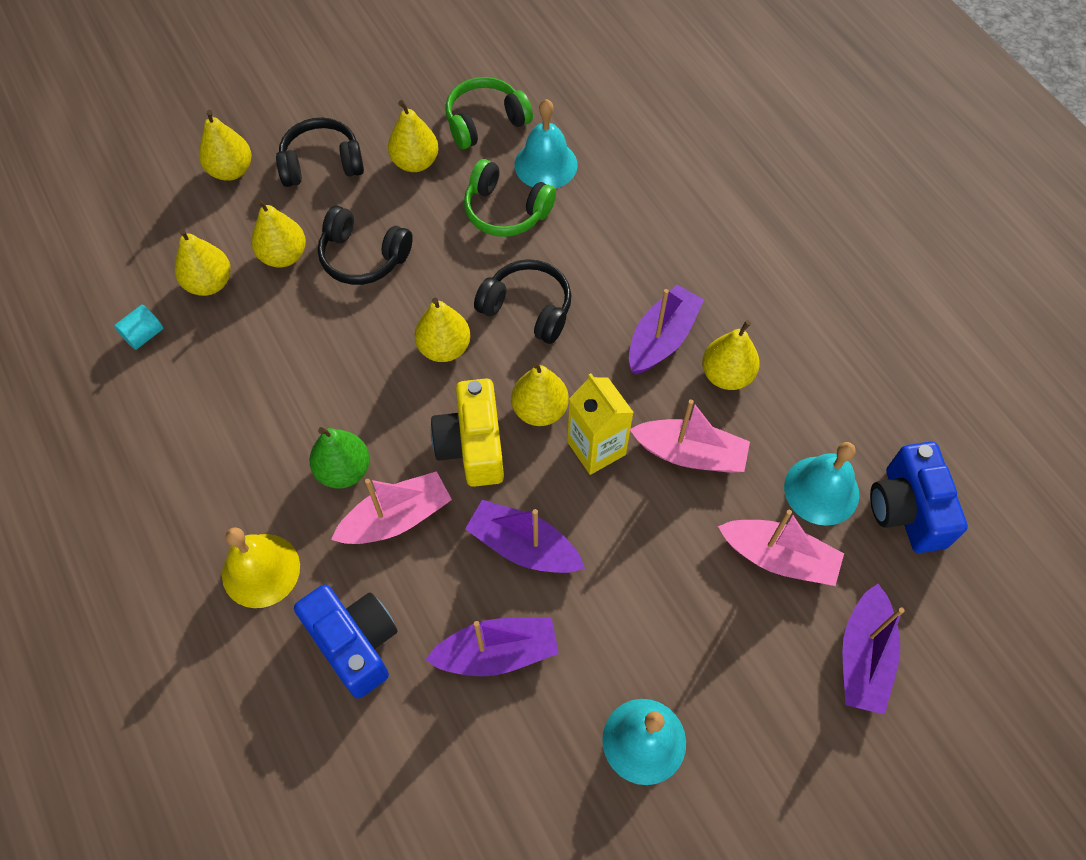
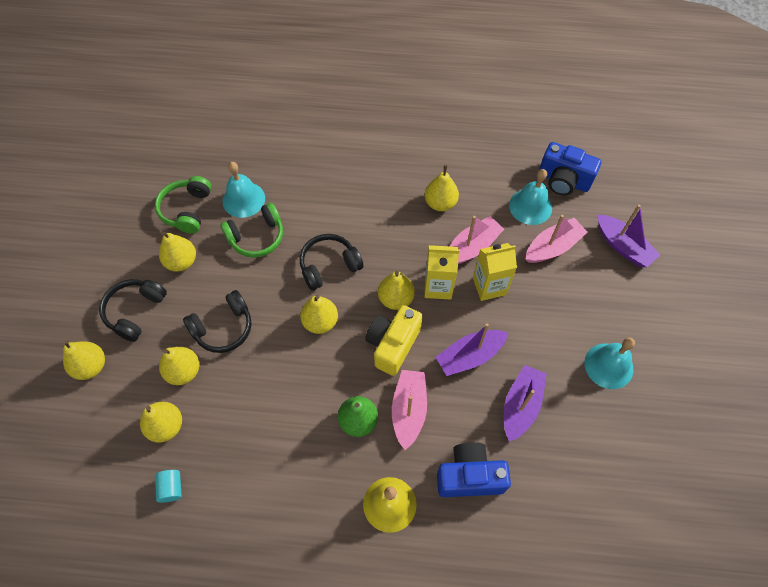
camera: 55 degrees left, 0 degrees up
(472, 446) = (393, 345): yellow camera -> yellow camera turned 90 degrees clockwise
(647, 510) = (489, 286): none -> yellow carton
(662, 338) = (397, 217): purple boat -> none

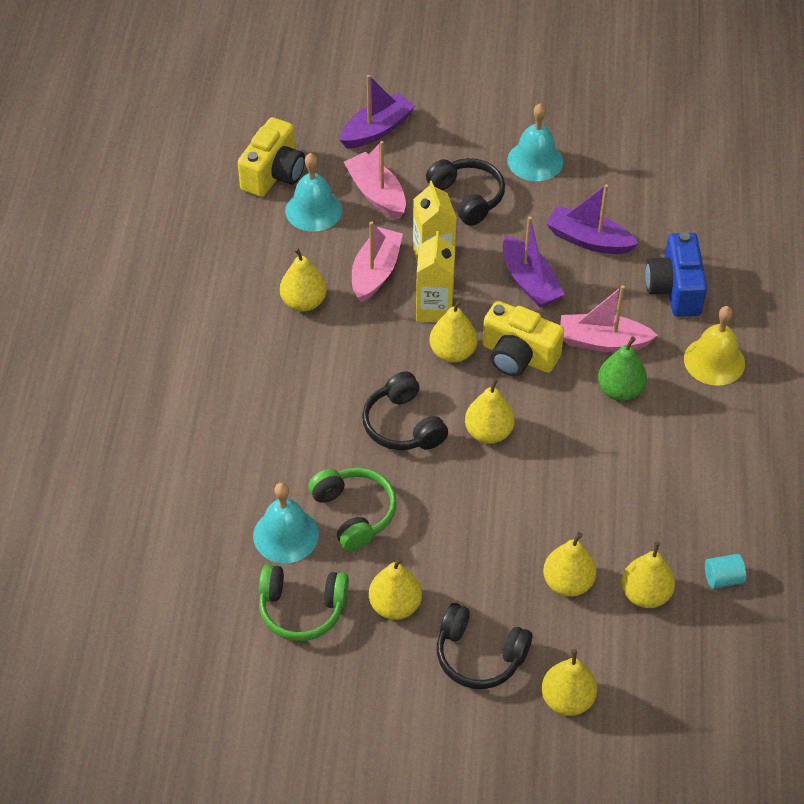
camera: 90 degrees left, 10 degrees down
(223, 328) = (501, 542): black headphones -> black headphones (467, 197)
(472, 247) = (375, 272): pink boat -> pink boat turned 60 degrees clockwise
(563, 180) = (274, 174): blue camera -> yellow camera

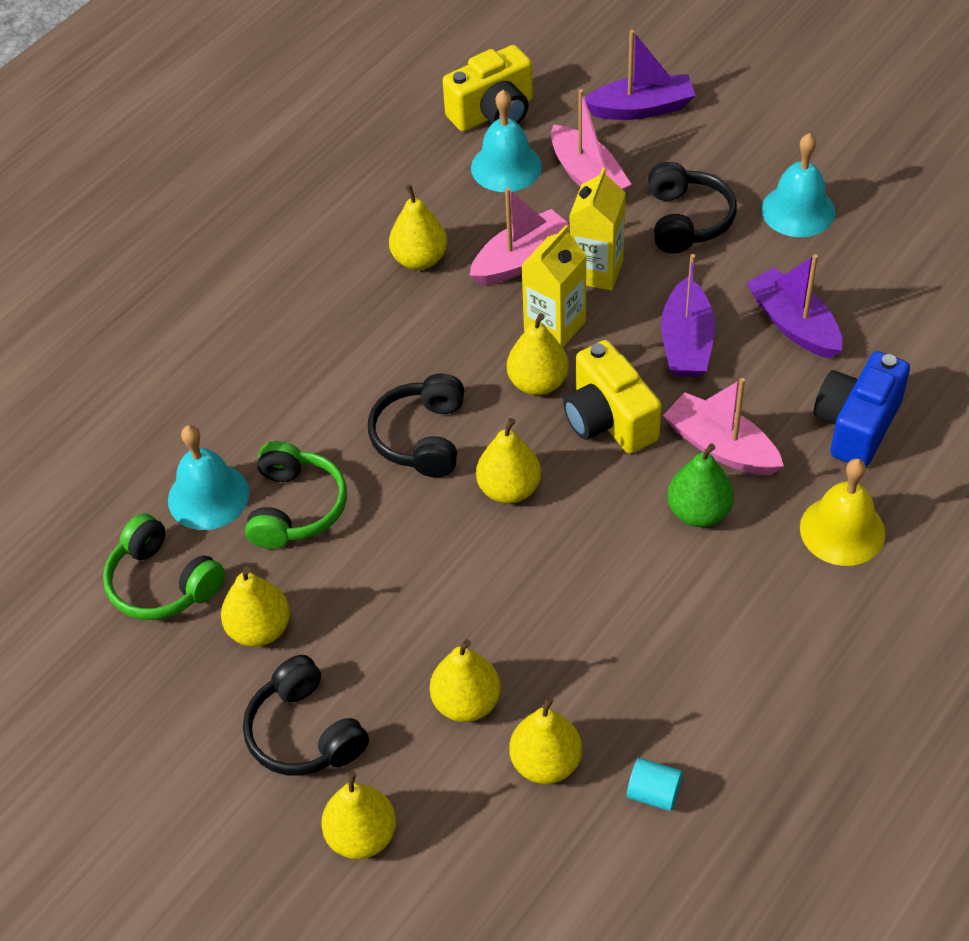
camera: 35 degrees right, 0 degrees up
(376, 194) = (587, 176): pink boat -> pink boat turned 150 degrees clockwise

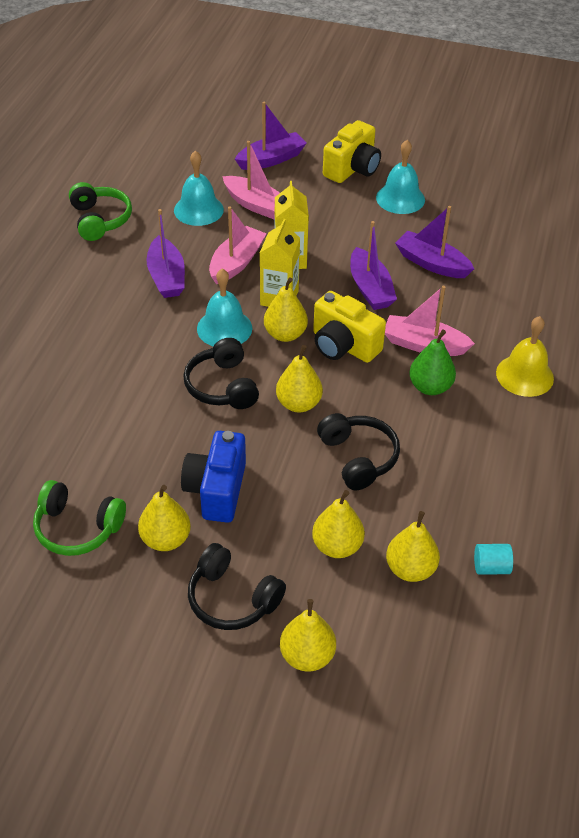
camera: 25 degrees left, 5 degrees down
(208, 496) = (85, 461): turquoise bell -> turquoise bell (224, 328)
(295, 507) = (154, 452): green headphones -> green headphones (100, 220)
(419, 259) = (166, 277): yellow pear -> purple boat
(493, 113) = (174, 180): yellow camera -> yellow camera (352, 169)
(687, 220) = (333, 218): black headphones -> black headphones (358, 458)
(856, 425) = (501, 312): blue camera -> blue camera (216, 490)

